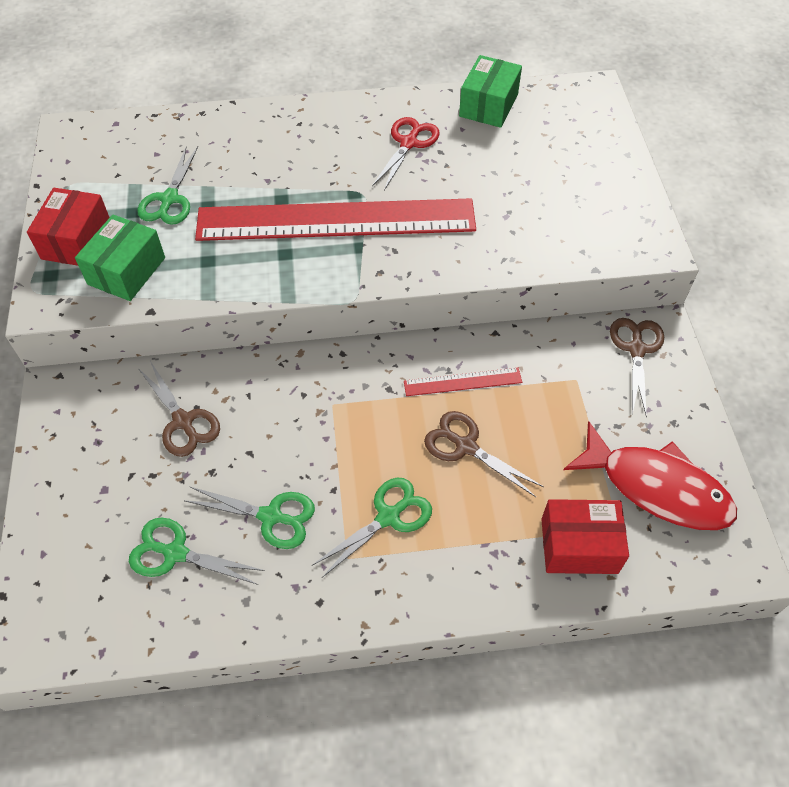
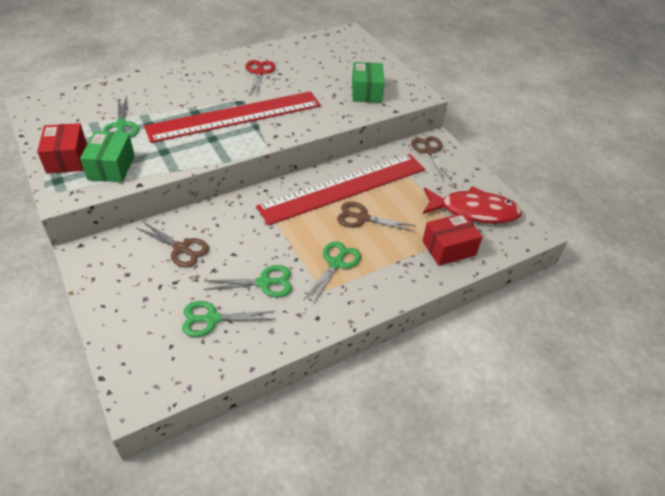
camera: 25 degrees left, 10 degrees down
(462, 382) = (344, 188): red ruler -> red ruler, size x2.49
(488, 105) = (296, 48): green box -> green box (366, 92)

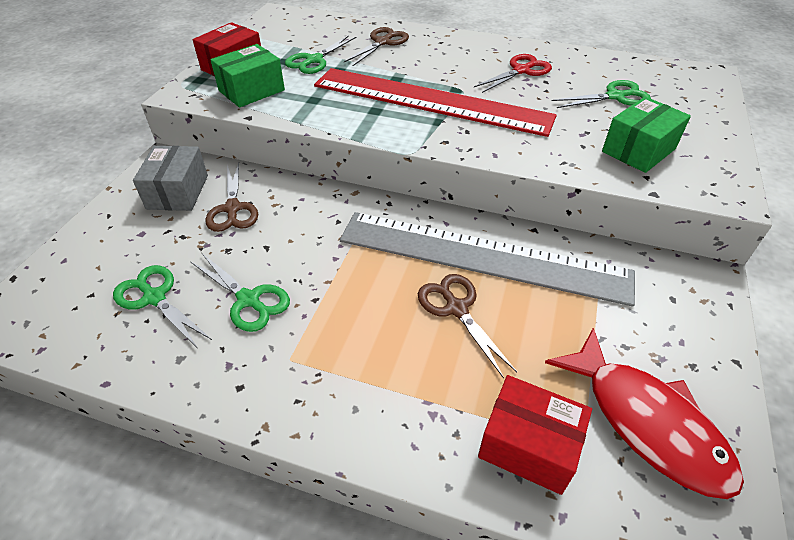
camera: 50 degrees right, 0 degrees up
(128, 263) = (178, 192): none -> grey box
(336, 263) = (349, 340): green scissors -> green scissors (615, 96)
(344, 188) = (482, 256): red ruler -> grey ruler
(430, 151) = (675, 286): brown scissors -> brown scissors (382, 42)

